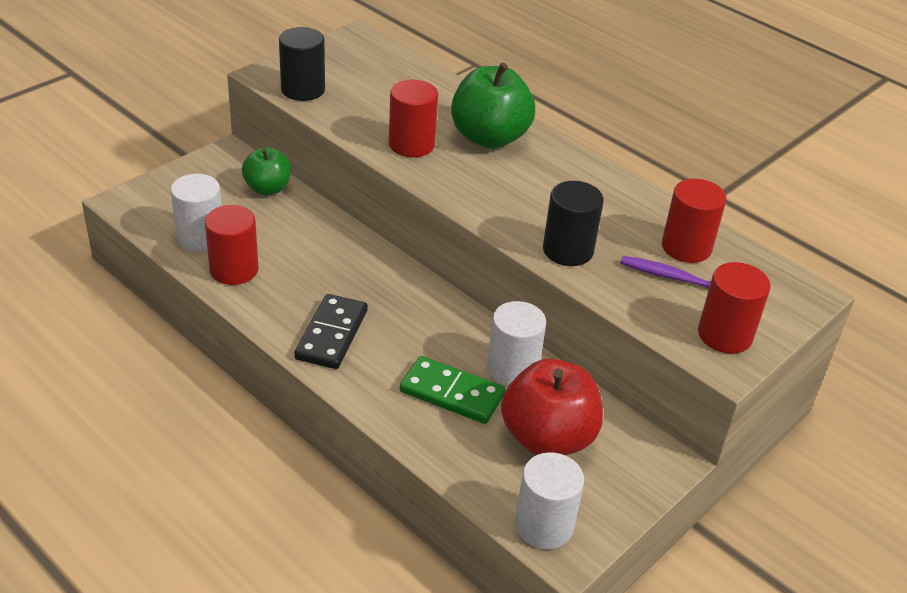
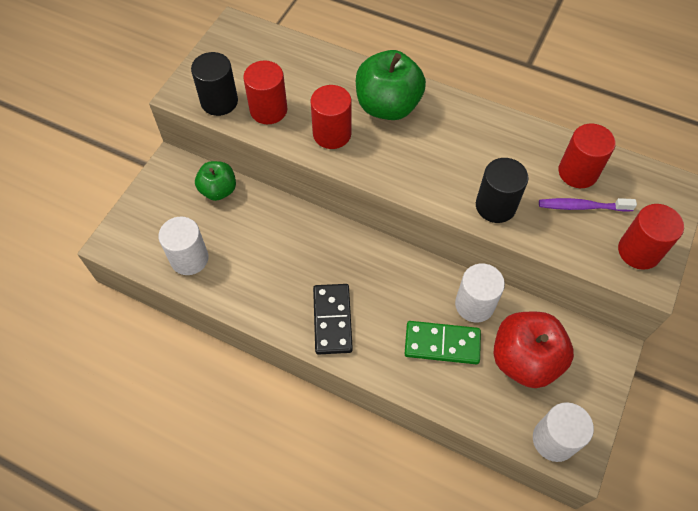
camera: 15 degrees left, 20 degrees up
(234, 270) = (230, 282): red cylinder -> red cylinder (268, 110)

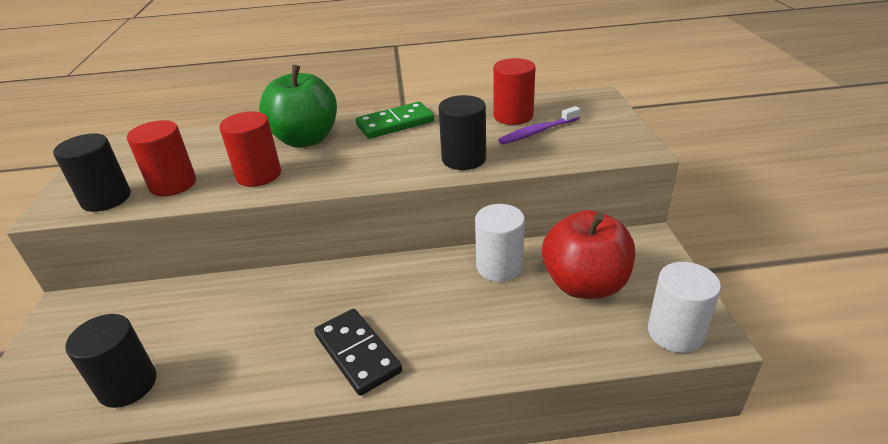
camera: 30 degrees left, 25 degrees down
(189, 258) = (128, 385): white cylinder -> black cylinder
(218, 190) = (141, 303): green apple -> none
(442, 344) = (495, 313): green domino -> green domino (395, 123)
(639, 251) = (610, 137): red cylinder -> none

